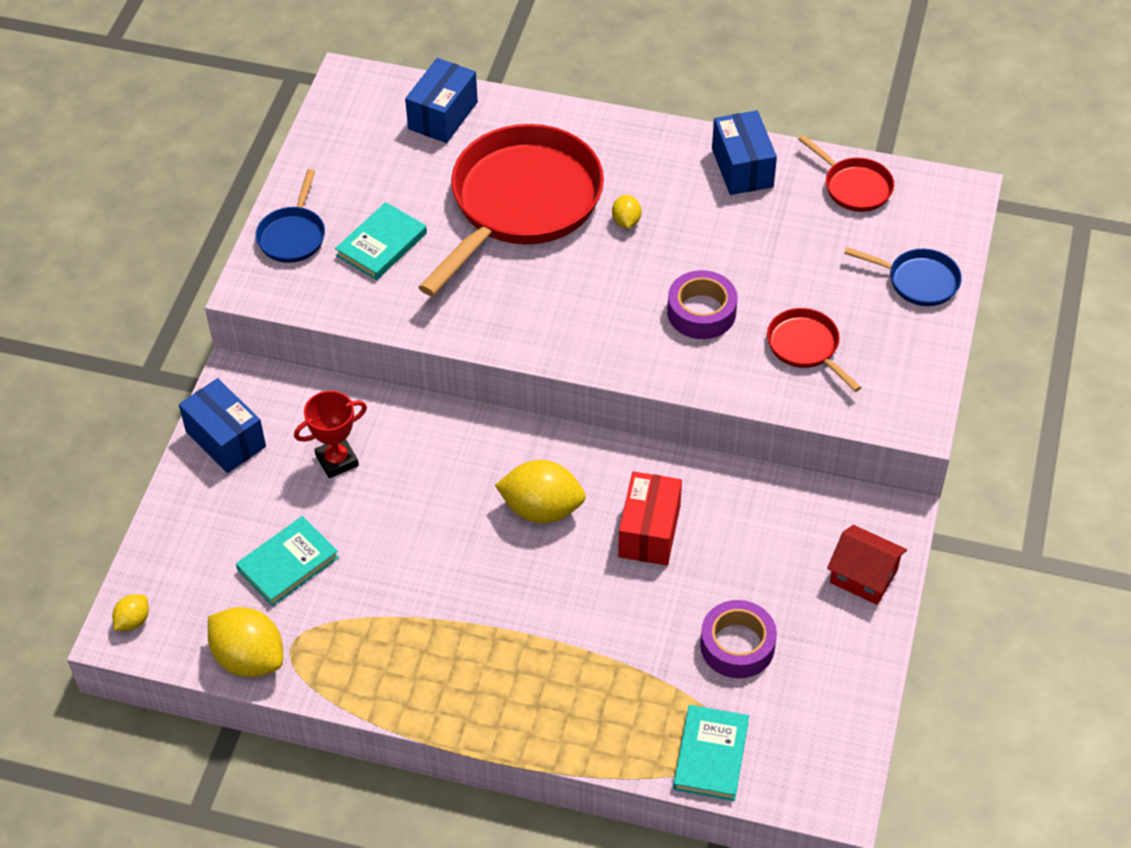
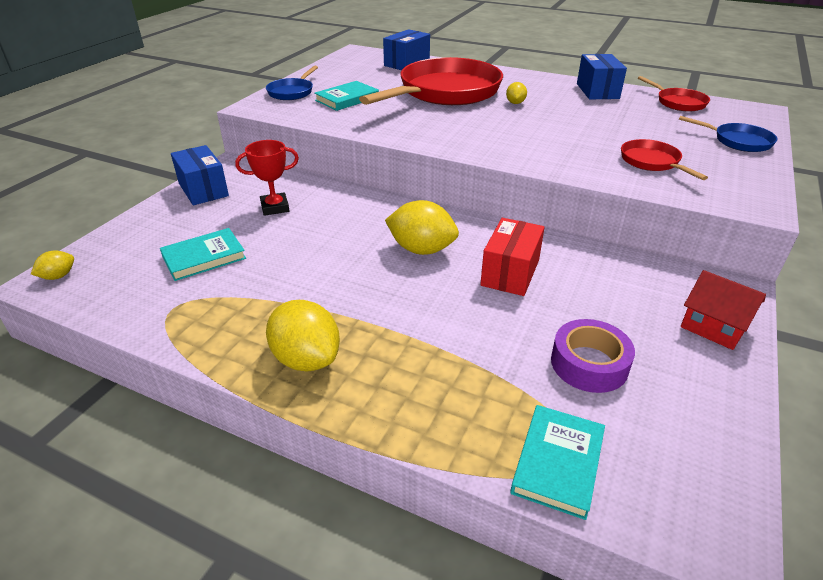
camera: 10 degrees right, 15 degrees down
(249, 658) = (131, 312): yellow lemon -> yellow lemon (306, 359)
(701, 312) = (567, 140): purple tape -> none

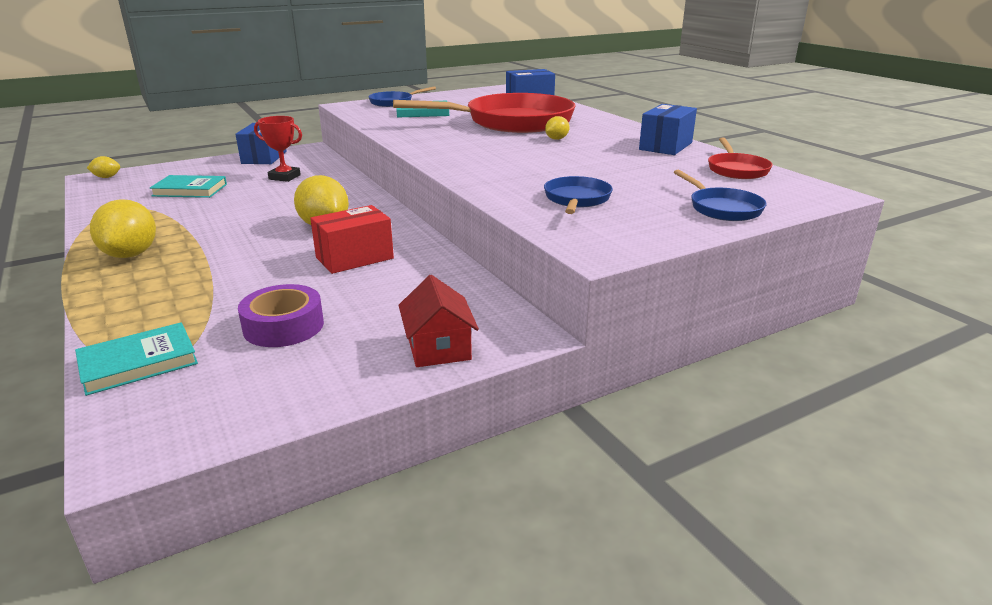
camera: 35 degrees right, 10 degrees down
(652, 162) = (576, 199): red pan -> blue pan

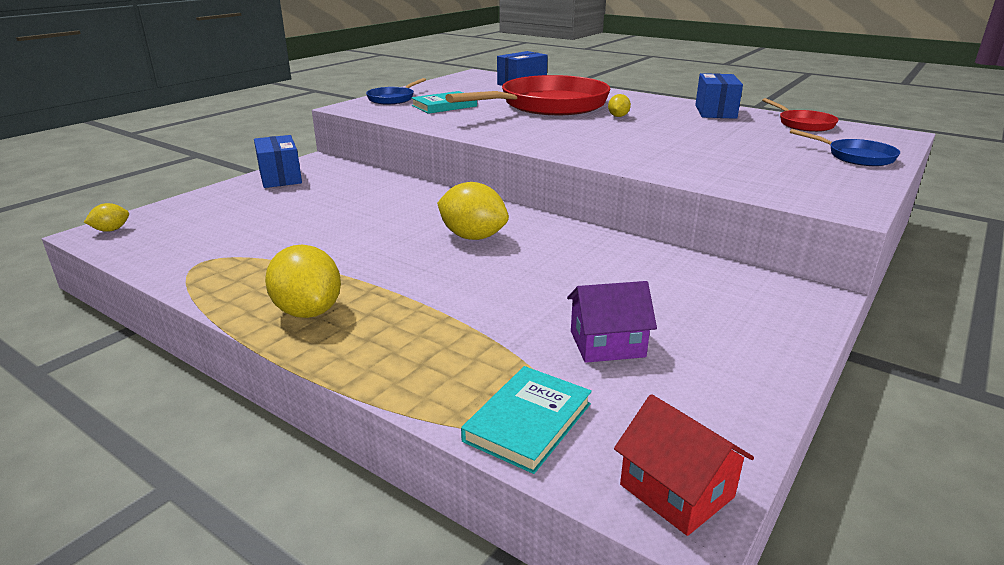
camera: 25 degrees left, 0 degrees up
(190, 190) = (252, 226): turquoise book -> none
(283, 326) = (607, 344): purple tape -> purple house
(284, 177) = (342, 195): red trophy -> none
(354, 258) = (558, 262): red box -> none
(438, 347) = (771, 326): red house -> red house (676, 491)
(576, 199) = (743, 167): blue pan -> none

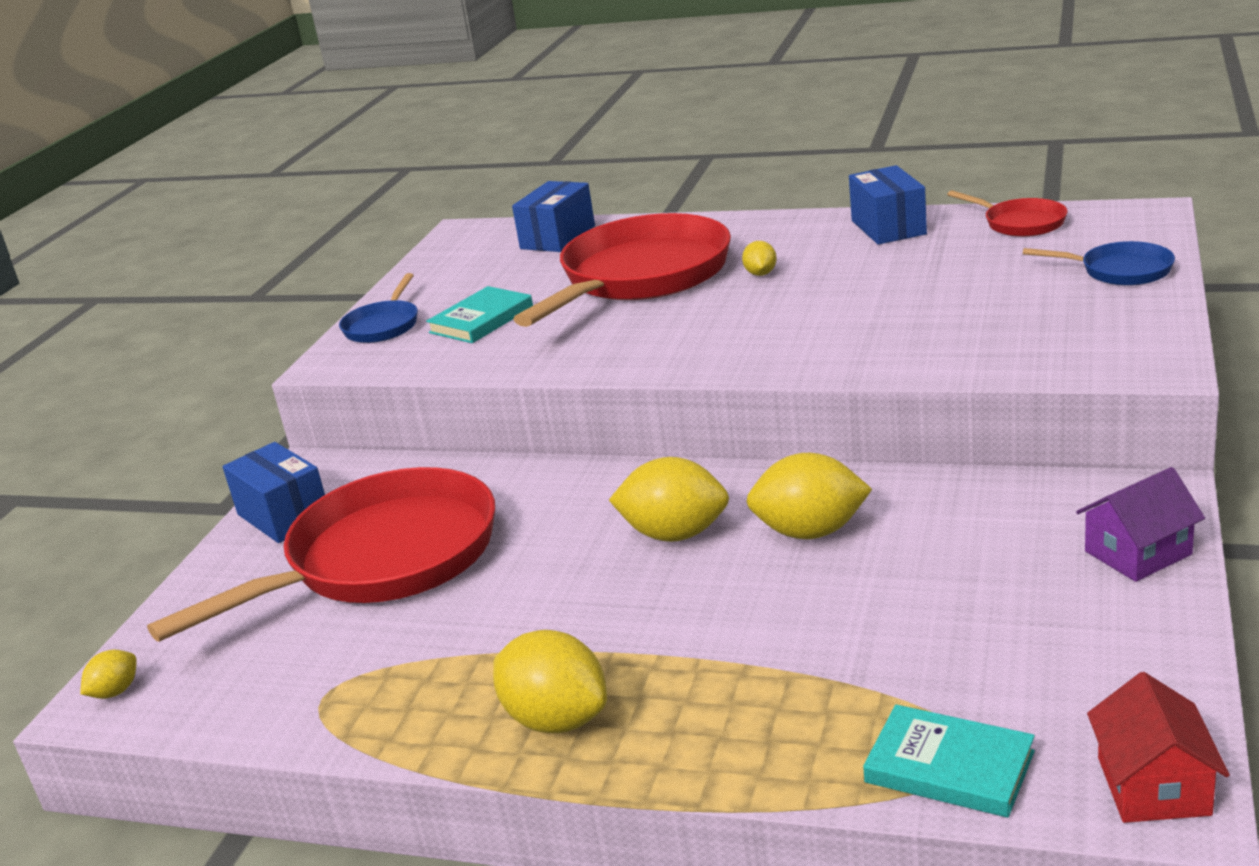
camera: 15 degrees left, 0 degrees up
(305, 208) = (382, 559): none -> red pan
(528, 422) = (949, 767): turquoise book -> turquoise book turned 75 degrees counterclockwise
(555, 256) = (810, 532): none -> yellow lemon
(607, 344) = (965, 638): purple house -> purple house (1138, 553)
(676, 491) = (1153, 786): red house -> red house turned 60 degrees clockwise

